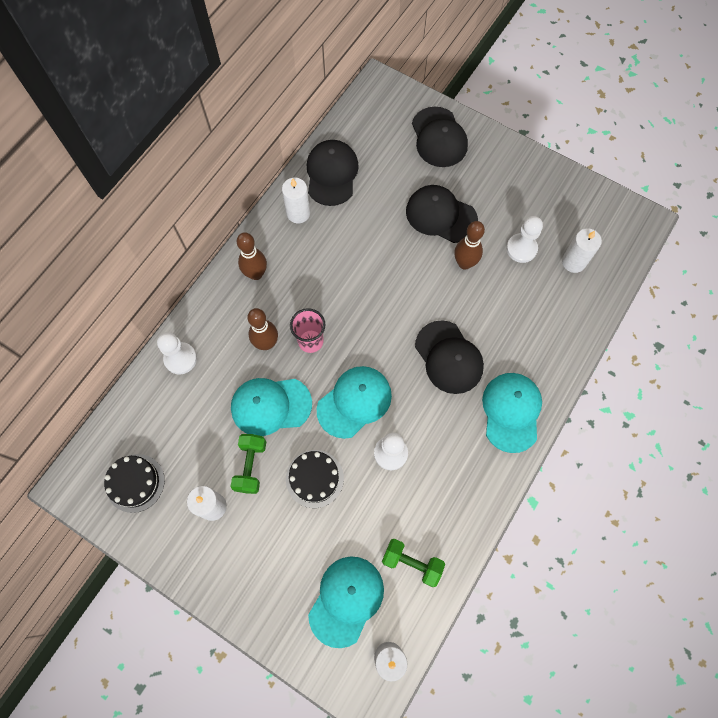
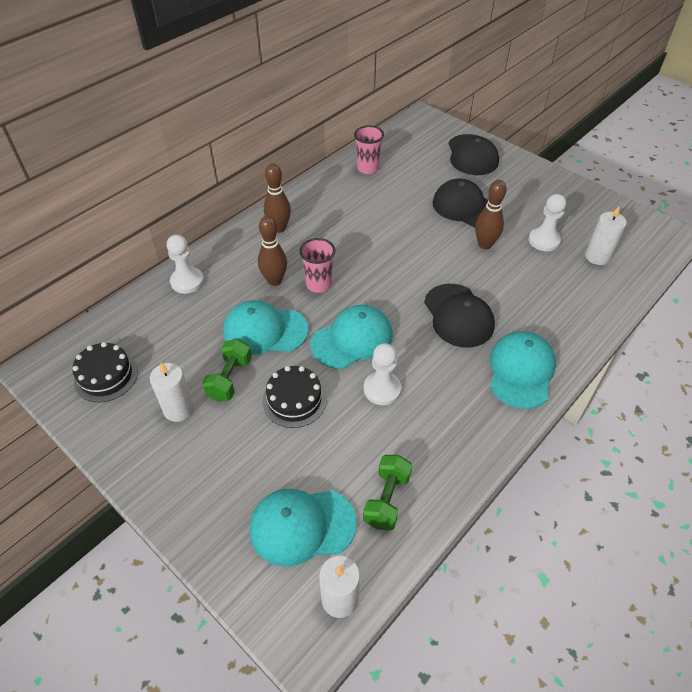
camera: 10 degrees right, 20 degrees down
(298, 213) = (330, 191): white candle -> none
(332, 174) = (367, 168): black cap -> pink cup
(346, 600) = (302, 526): turquoise cap -> turquoise cap turned 135 degrees counterclockwise
(412, 563) = (387, 499): green dumbbell -> green dumbbell turned 75 degrees clockwise

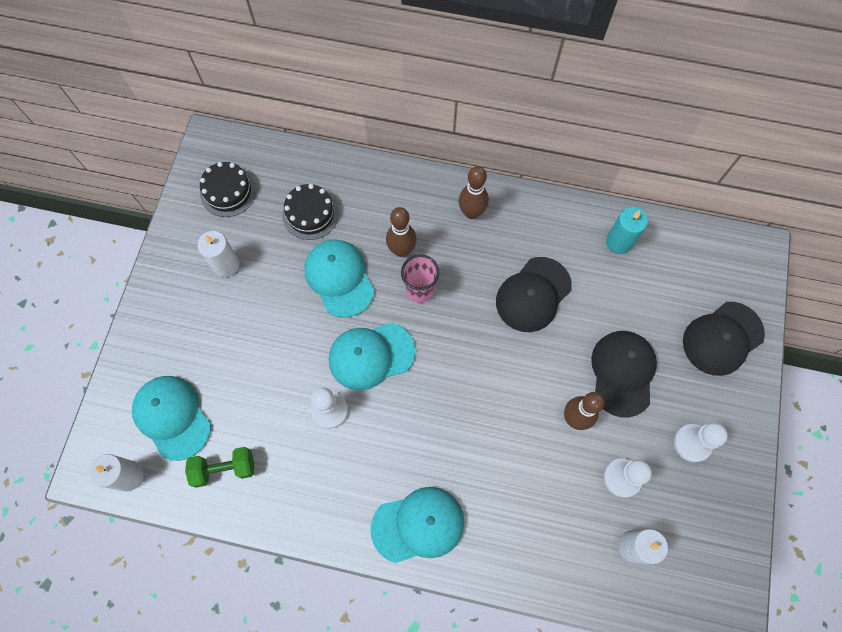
camera: 60 degrees right, 20 degrees up
(187, 281) = (357, 181): white pawn -> white pawn (692, 443)
(230, 379) = (274, 283): green dumbbell -> none
(294, 400) = (280, 345): black cake -> black cake (310, 214)
(352, 339) = (371, 356): turquoise cap -> turquoise cap turned 135 degrees clockwise
(367, 168) = (619, 242): pink cup -> turquoise candle
(458, 315) = (455, 436): black cap -> black cap (533, 294)

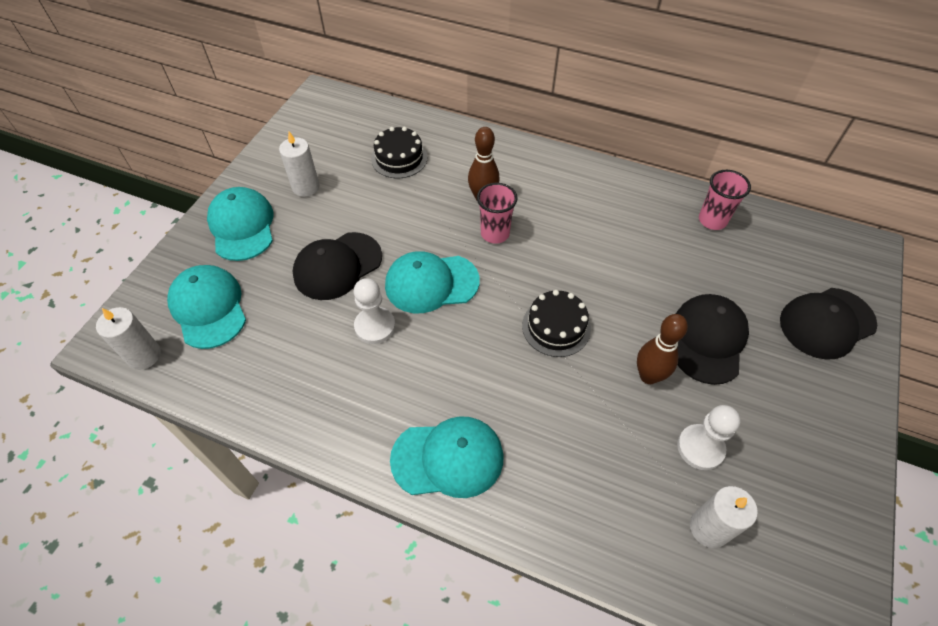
camera: 10 degrees right, 15 degrees down
(224, 469) = (246, 365): green dumbbell -> none
(228, 192) = (325, 132): black cake -> black cake (556, 327)
(339, 278) = (414, 212): turquoise cap -> turquoise cap (242, 226)
(471, 212) = (560, 177): brown bowling pin -> none
(533, 294) = (614, 253): black cap -> black cap (337, 266)
(619, 242) = (712, 220): turquoise candle -> pink cup
(692, 443) = (788, 424): white pawn -> none

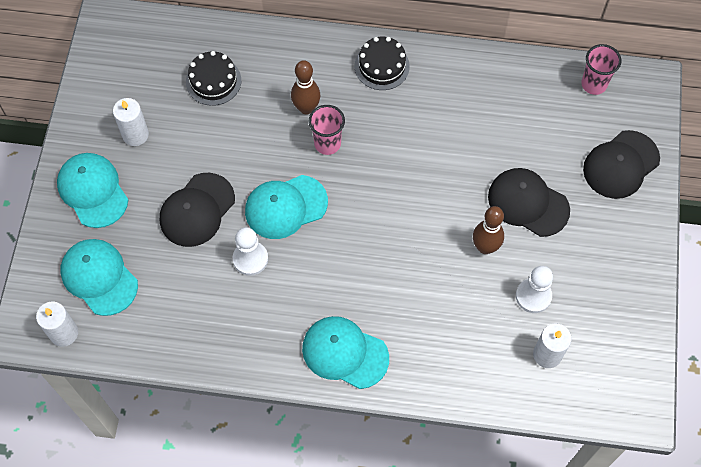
camera: 15 degrees left, 10 degrees up
(448, 458) = (344, 353): turquoise cap -> turquoise cap turned 135 degrees counterclockwise
(556, 327) = (402, 222): black cake -> black cake (382, 66)
(708, 339) = (528, 203): black cap -> black cap turned 60 degrees counterclockwise
(712, 220) = (516, 84): pink cup -> pink cup (594, 84)

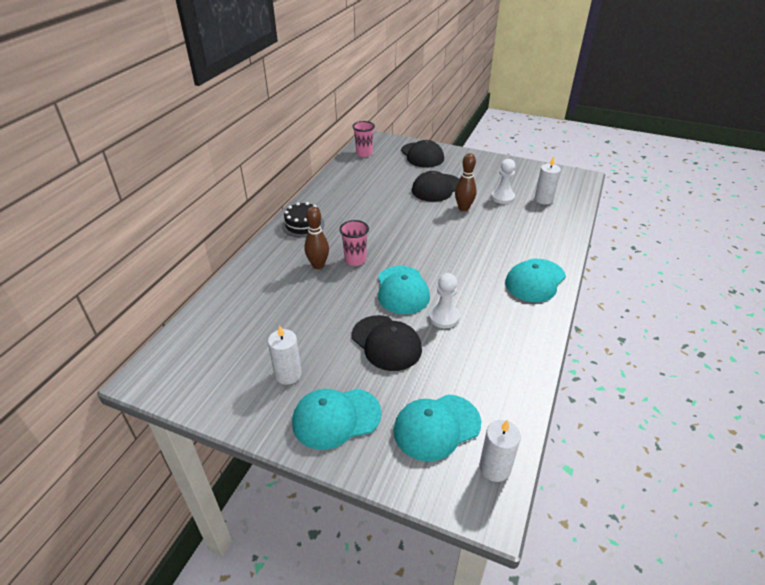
camera: 75 degrees left, 25 degrees down
(213, 81) = (262, 312): black cake -> none

